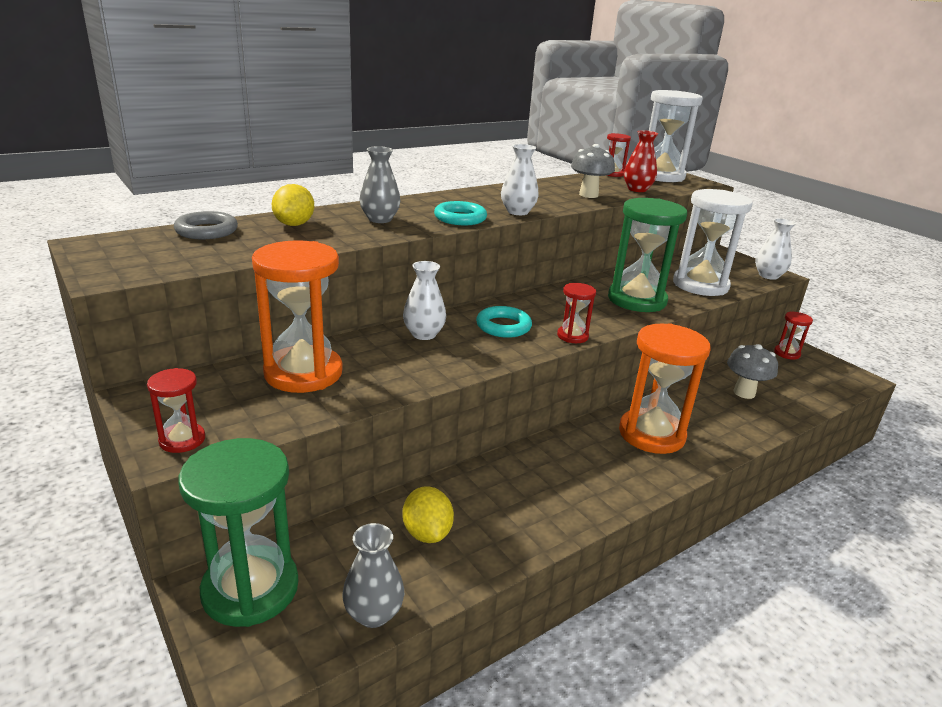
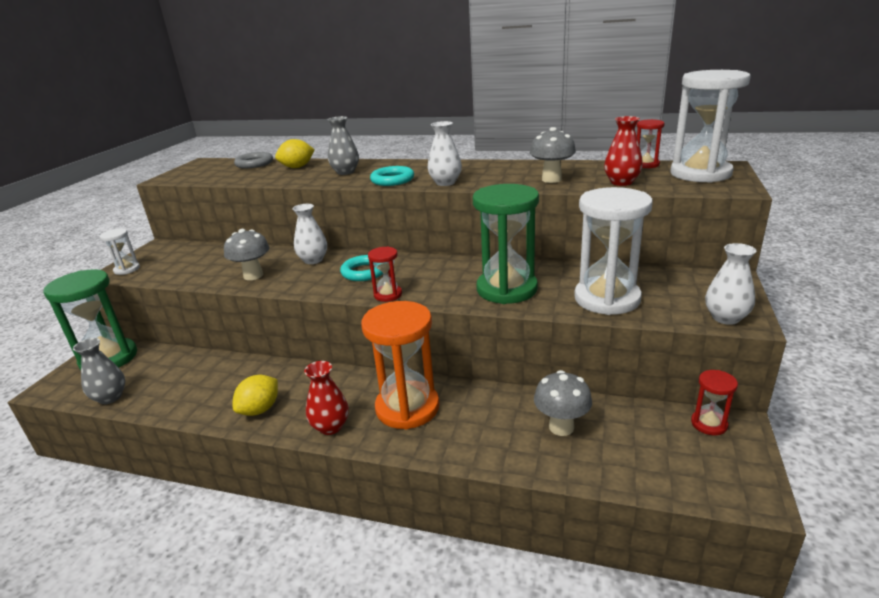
camera: 55 degrees right, 0 degrees up
(182, 440) = (127, 269): red hourglass -> white hourglass
(303, 373) = (221, 259): orange hourglass -> none
(400, 372) = (253, 275): none -> grey mushroom
(427, 533) = (191, 379): yellow lemon -> yellow lemon (260, 409)
(637, 480) = (330, 426): none -> red vase

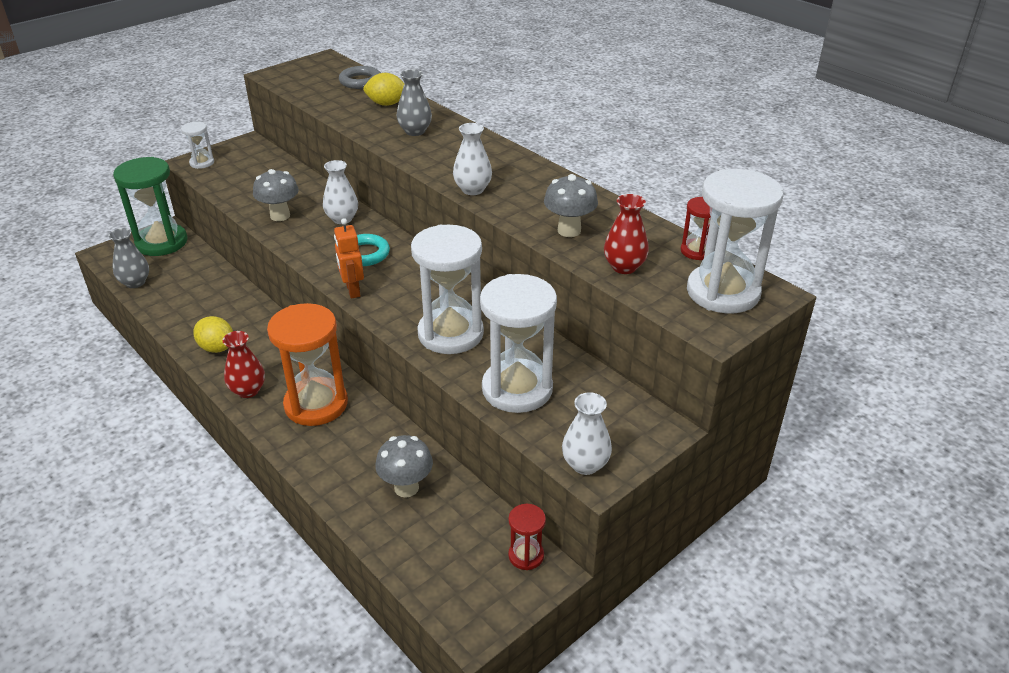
camera: 30 degrees right, 10 degrees up
(260, 409) = (217, 348): yellow lemon -> yellow lemon turned 60 degrees clockwise
(388, 295) = (352, 290): red hourglass -> orange robot
(392, 180) = (436, 163): turquoise ring -> none
(506, 289) = (450, 334): green hourglass -> white hourglass

